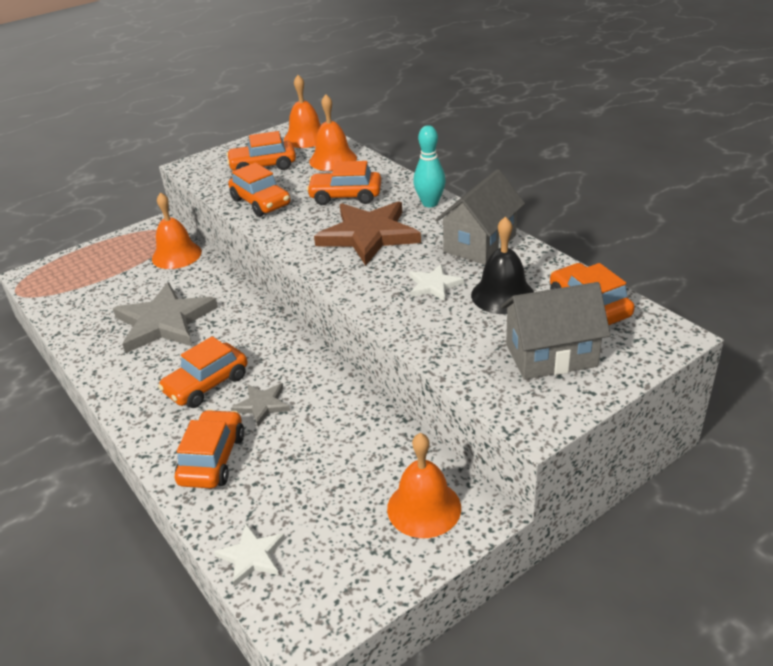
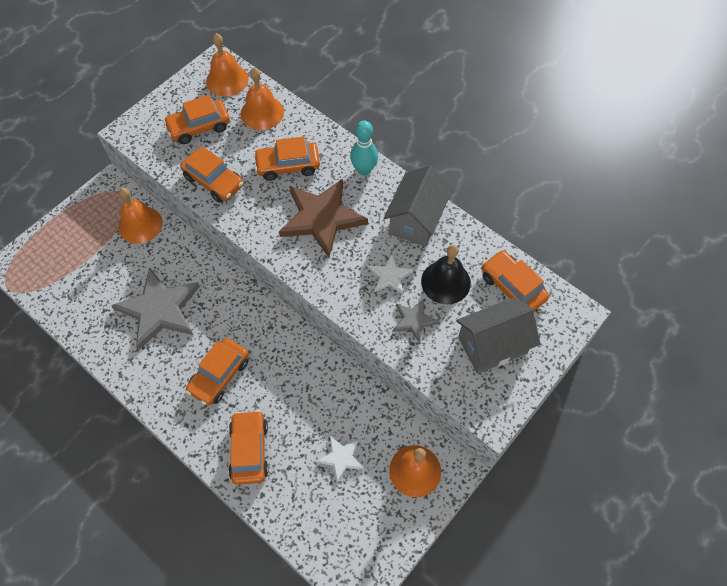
camera: 15 degrees left, 25 degrees up
(252, 556) = (306, 532): white star -> white star (341, 458)
(262, 405) = (271, 391): grey star -> grey star (414, 320)

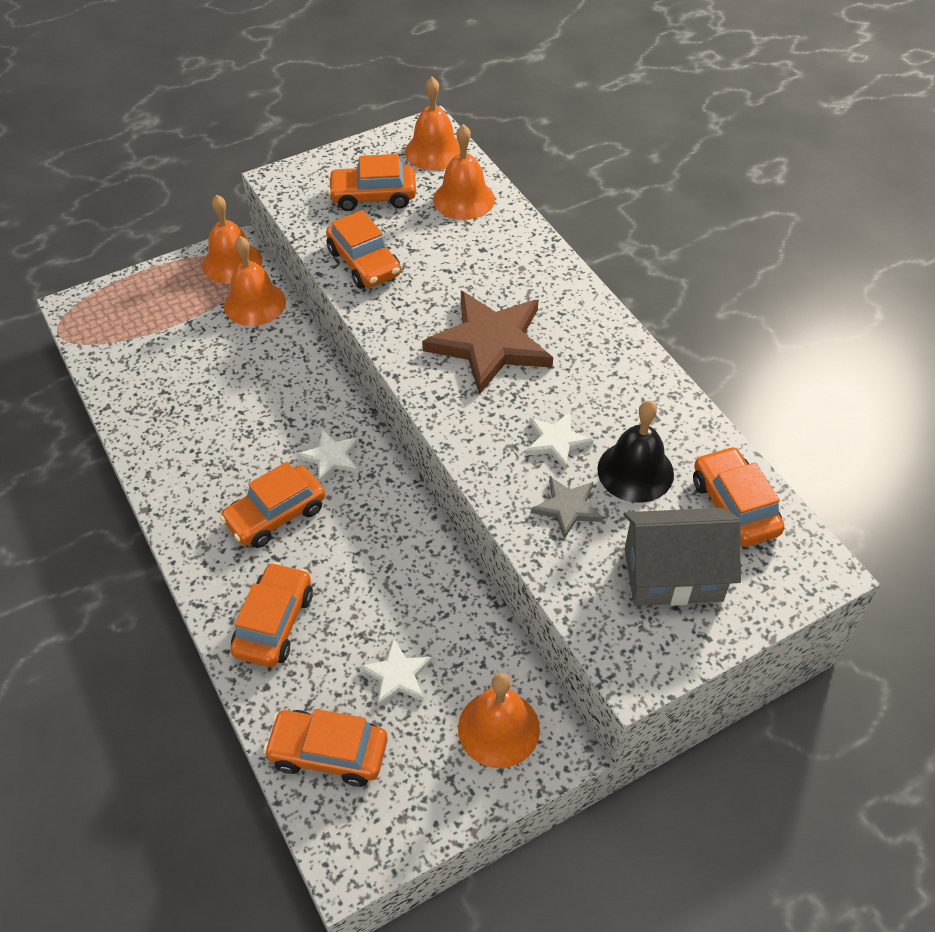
camera: 20 degrees right, 10 degrees down
(111, 197) = (232, 262): none -> orange bell
(159, 310) = (233, 411): grey star -> none
(239, 323) = (331, 457): none -> white star
(288, 166) = (471, 269): orange car -> orange car (328, 752)
(364, 170) = (574, 300): turquoise bowling pin -> none
(416, 220) = (624, 381): grey house -> none

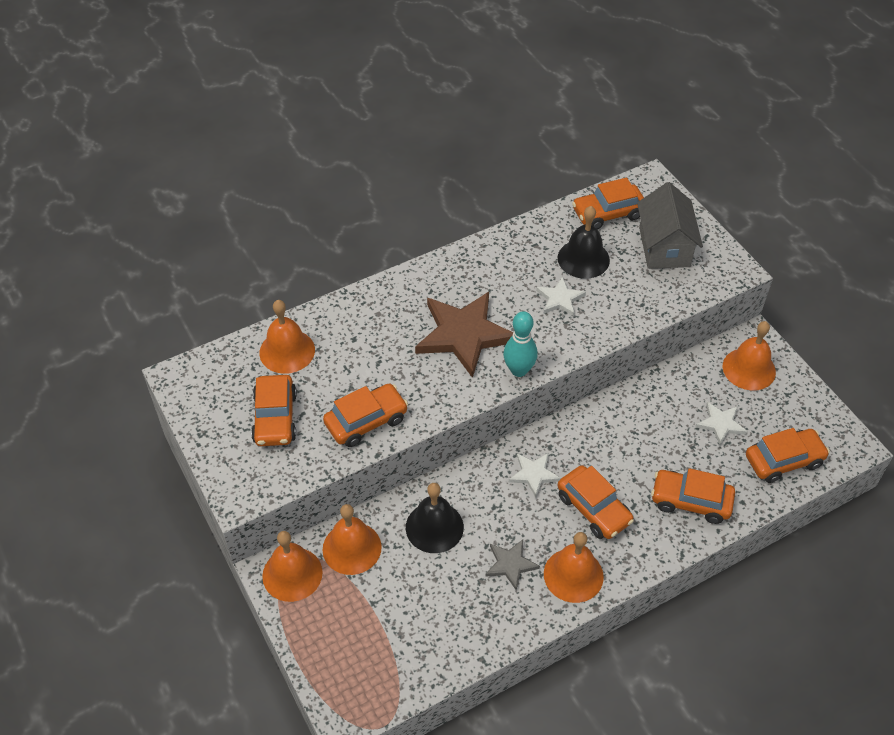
camera: 90 degrees left, 0 degrees up
(270, 367) = (434, 527): none -> black bell
(328, 752) = (784, 461): orange car -> orange car turned 120 degrees counterclockwise
(433, 395) = (519, 370): none -> turquoise bowling pin
(434, 151) = (215, 373): orange bell -> orange bell (573, 575)
(568, 507) = (618, 295): grey star -> grey star (510, 564)

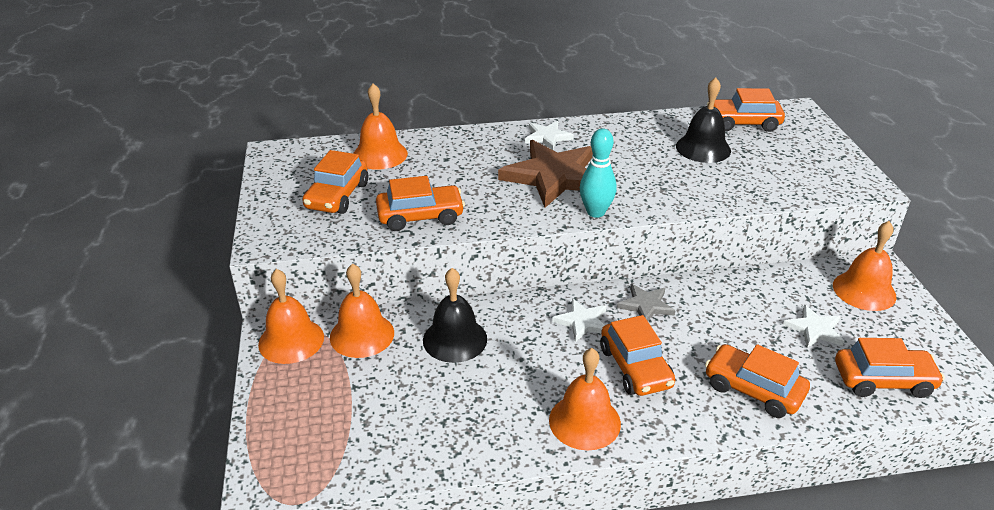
camera: 20 degrees right, 15 degrees down
(510, 564) = (518, 392): grey star -> grey star (646, 305)
(560, 299) = (665, 171): white star -> white star (547, 137)
(664, 247) = (793, 155): grey house -> none

